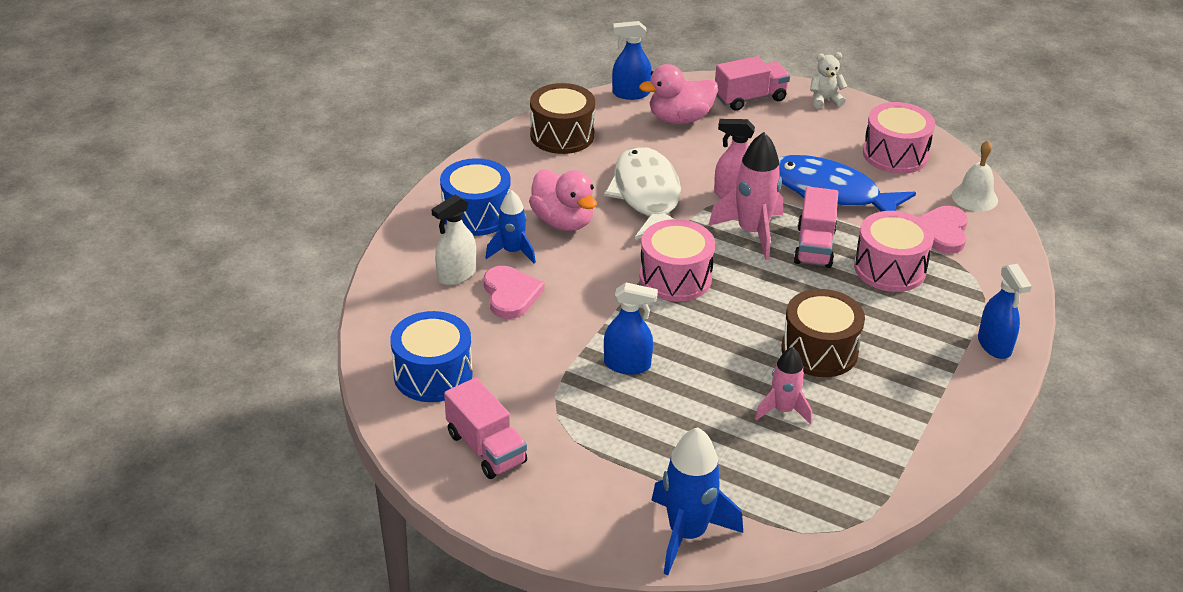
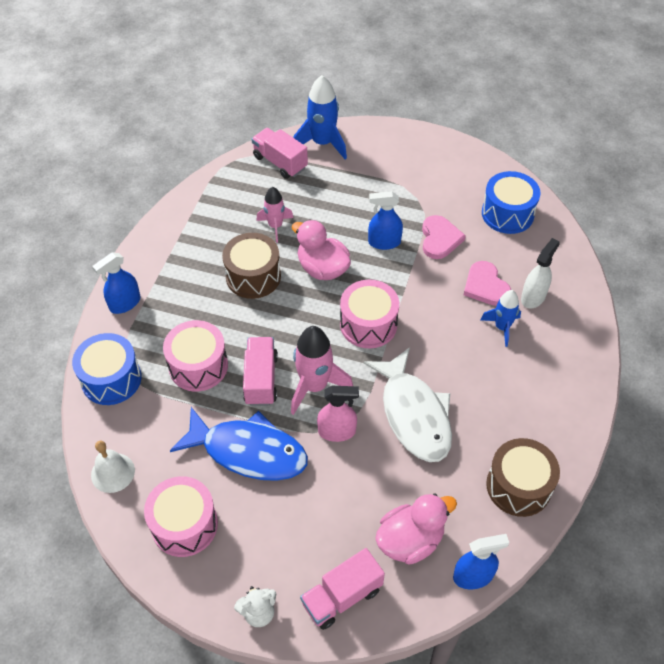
camera: 170 degrees right, 15 degrees up
(476, 214) = (549, 363): blue drum -> blue drum (111, 379)
(486, 448) = (452, 172): pink truck -> pink truck (280, 162)
(563, 221) = (475, 368): pink duck -> pink duck (322, 268)
(942, 232) = (149, 419): pink heart -> pink heart (439, 239)
(994, 345) = (125, 303): blue spray bottle -> blue spray bottle turned 105 degrees counterclockwise

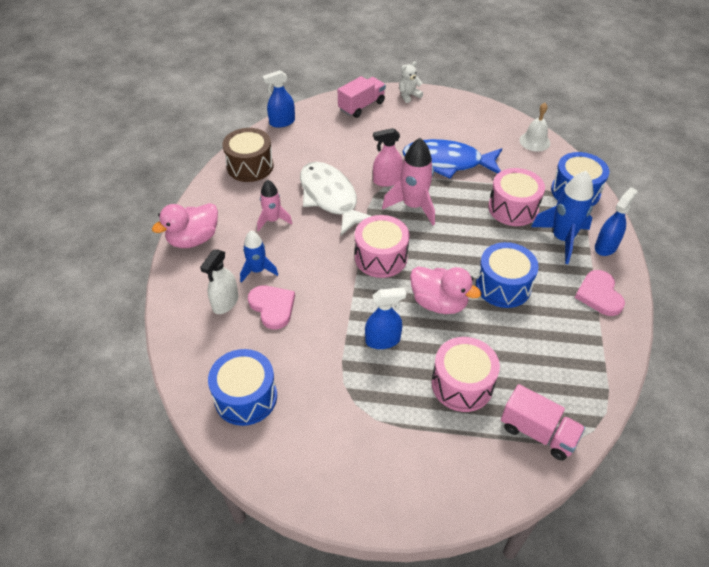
camera: 170 degrees right, 5 degrees down
(184, 525) = (471, 123): pink drum -> pink drum (462, 384)
(253, 276) = (503, 286): brown drum -> blue drum
(261, 379) = (458, 205): pink truck -> none
(275, 226) = (505, 342): pink rocket -> pink rocket (273, 220)
(322, 143) = (495, 474): blue rocket -> blue rocket (562, 239)
(410, 540) = (323, 133): pink duck -> pink duck (193, 239)
(439, 239) = (323, 353): pink heart -> pink heart (599, 295)

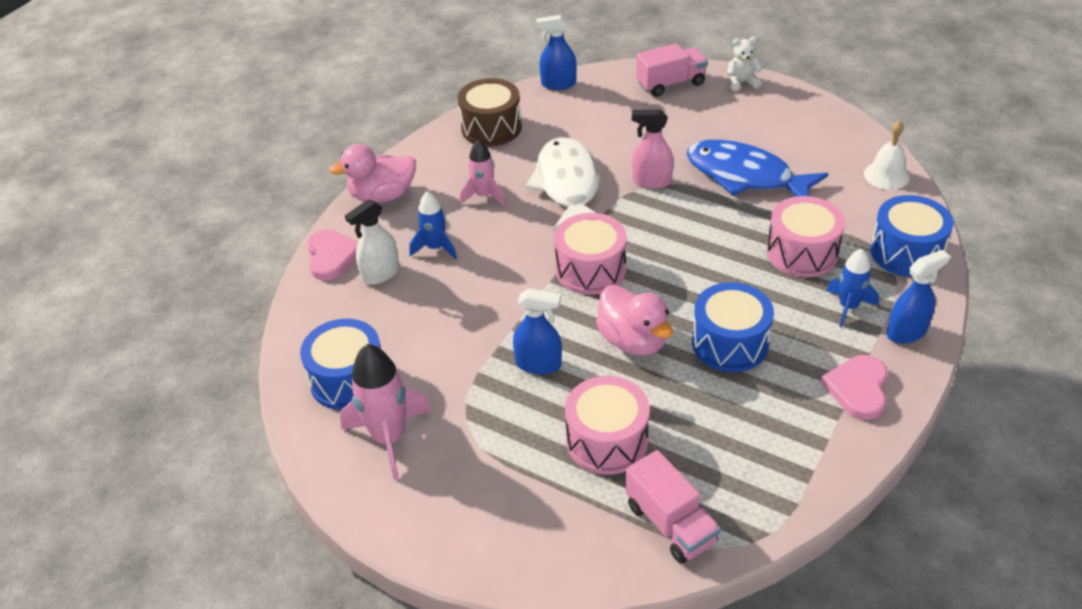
camera: 25 degrees right, 5 degrees down
(272, 307) = (430, 292): pink heart -> pink heart (332, 256)
(413, 206) = (667, 219): pink rocket -> pink rocket (389, 438)
(562, 239) = (848, 307): blue rocket -> blue rocket, size x0.62

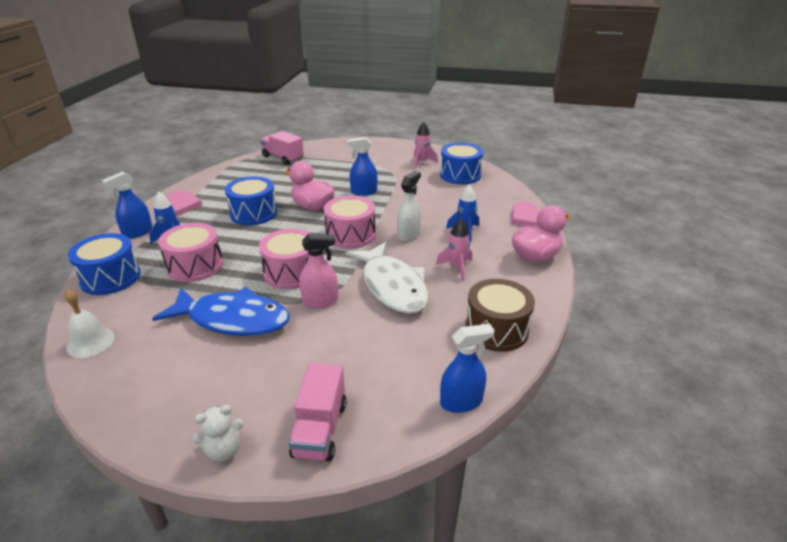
camera: 160 degrees right, 10 degrees down
(380, 273) = (488, 214): white spray bottle -> white spray bottle (408, 235)
(389, 438) = (422, 162): pink rocket -> pink rocket, size x0.62
(607, 441) = (317, 174): pink drum -> pink drum (291, 272)
(671, 84) = (320, 429): pink truck -> pink truck turned 45 degrees counterclockwise

